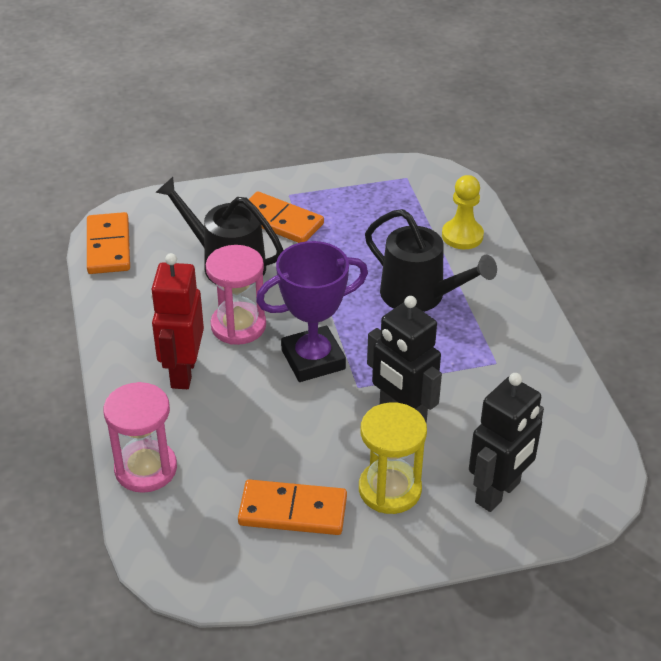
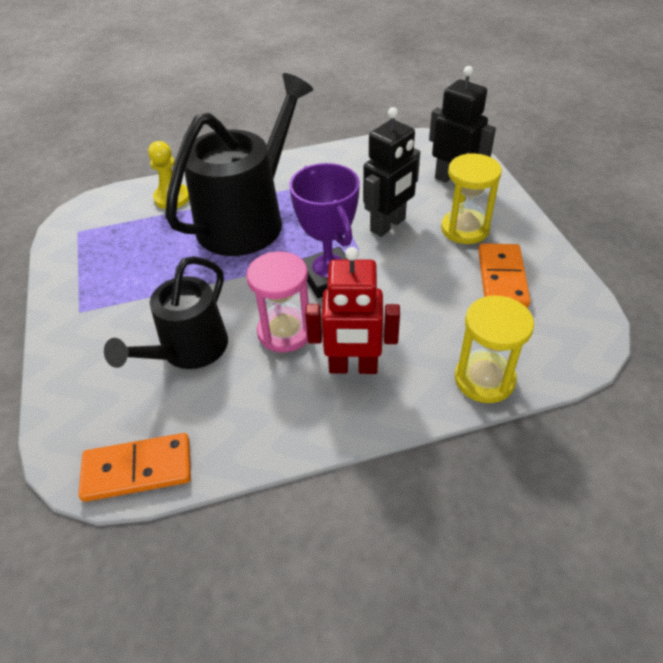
camera: 90 degrees left, 5 degrees up
(146, 469) = (484, 379): pink hourglass -> yellow hourglass
(279, 221) = (124, 315): orange domino -> none
(419, 295) = (247, 219): black watering can -> black watering can, size x1.58

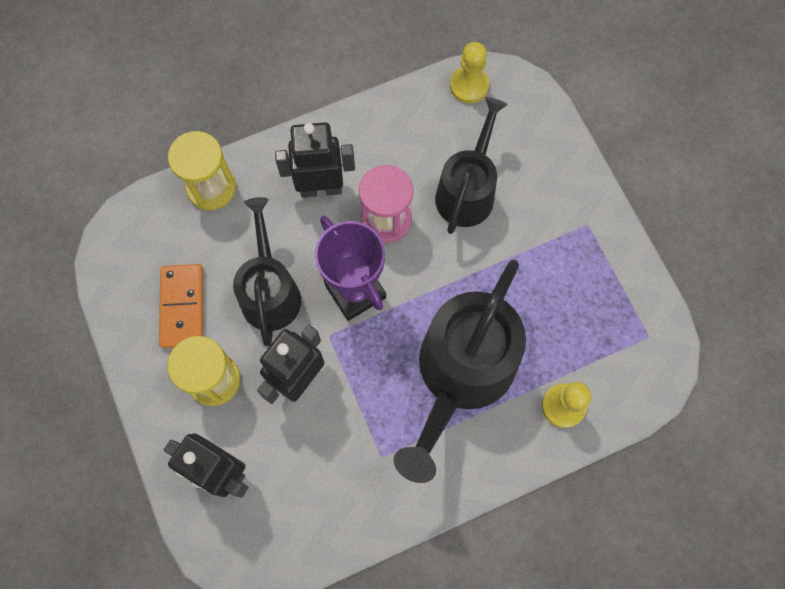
camera: 170 degrees right, 25 degrees up
(137, 470) = (469, 86): orange domino -> yellow pawn
(353, 367) = (321, 188): red robot -> black robot
(413, 283) = (270, 292): none -> black watering can

